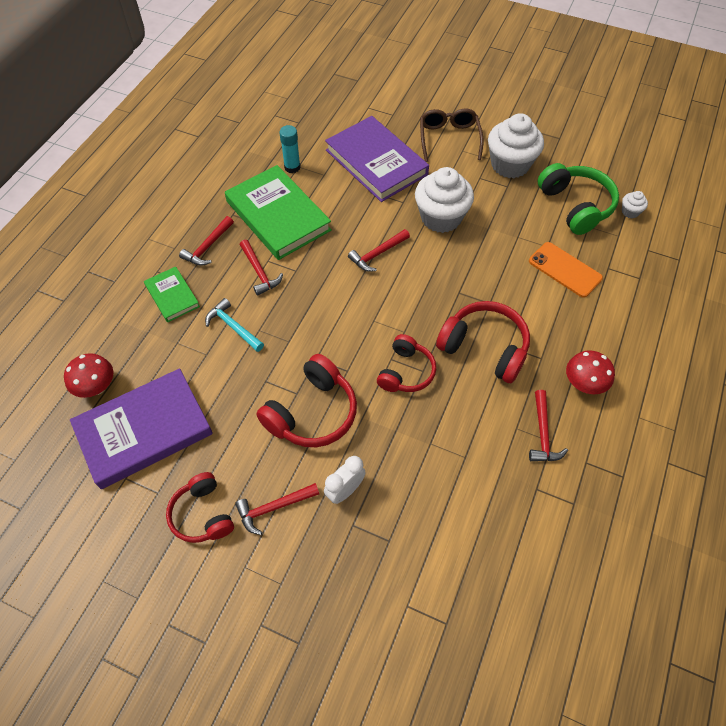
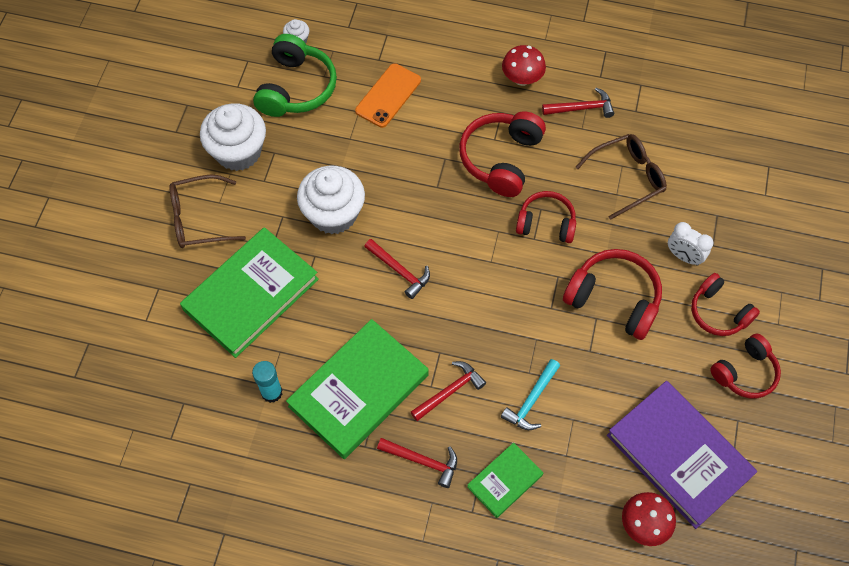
camera: 100 degrees left, 5 degrees up
(274, 508) = (718, 312): red hammer -> red headphones
(376, 162) = (251, 294): purple book -> green book
(449, 458) = (627, 178): none -> brown glasses
(575, 206) = (296, 88): green headphones -> green headphones turned 135 degrees clockwise

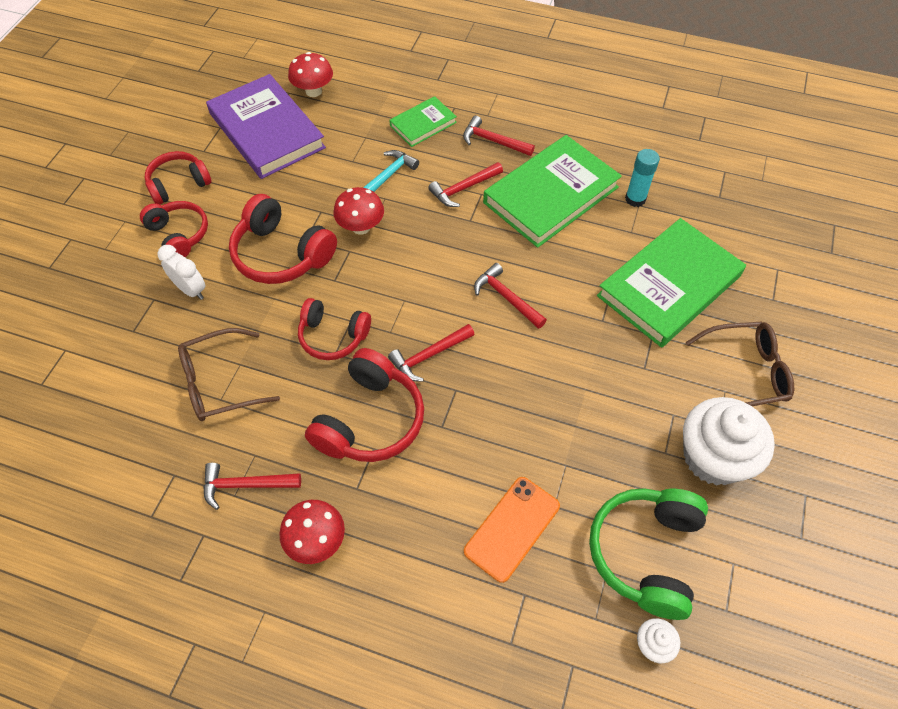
camera: 175 degrees left, 5 degrees down
(333, 214) = (583, 366): white cupcake -> none
(462, 213) = (429, 356): none -> red hammer
(546, 335) = (361, 227): none -> red mushroom

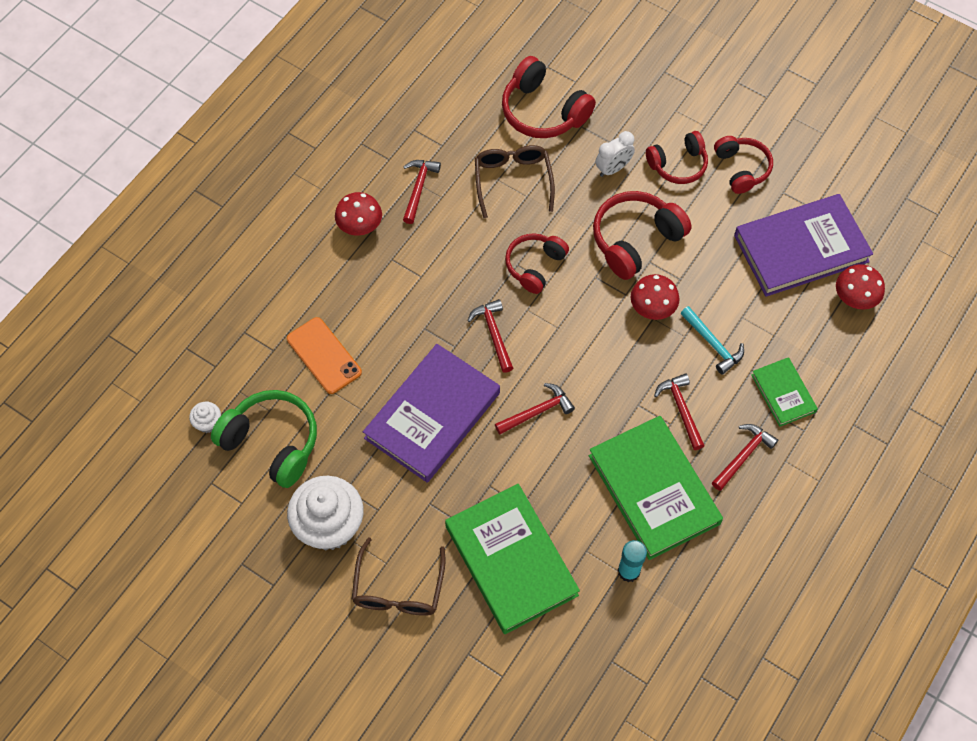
camera: 105 degrees right, 5 degrees up
(370, 420) = (446, 278): red headphones -> red headphones (543, 111)
(546, 390) = (432, 415): none -> purple book

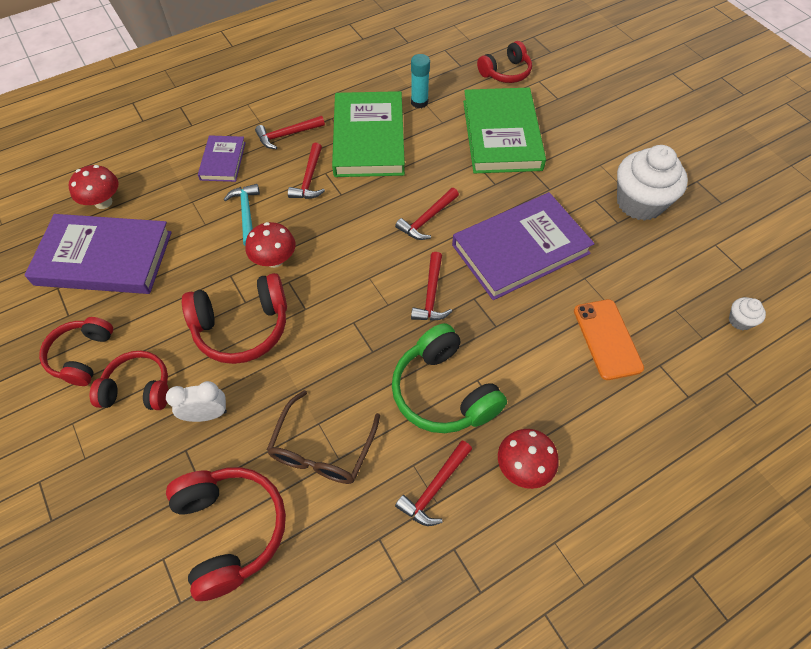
camera: 155 degrees left, 5 degrees down
(272, 443) = (678, 281): green headphones -> green headphones (444, 391)
(398, 589) = (595, 147): brown glasses -> none
(535, 266) = (356, 342): red headphones -> red headphones (505, 72)
(537, 411) = (427, 219): red hammer -> red hammer turned 45 degrees counterclockwise
(783, 393) = (223, 161): green book -> purple book

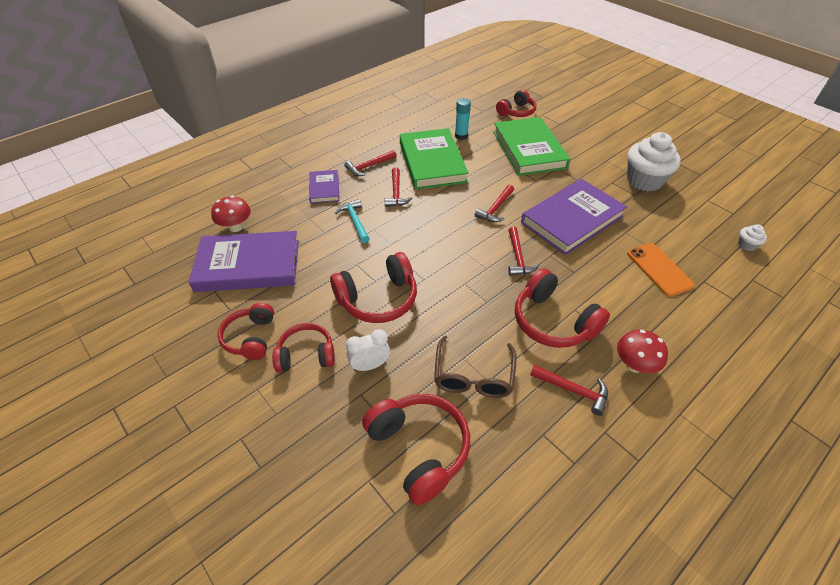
camera: 10 degrees left, 10 degrees down
(274, 260) = (388, 249): red mushroom -> none
(435, 488) = (573, 390): red hammer -> red hammer turned 90 degrees counterclockwise
(444, 391) = (553, 321): green headphones -> red headphones

